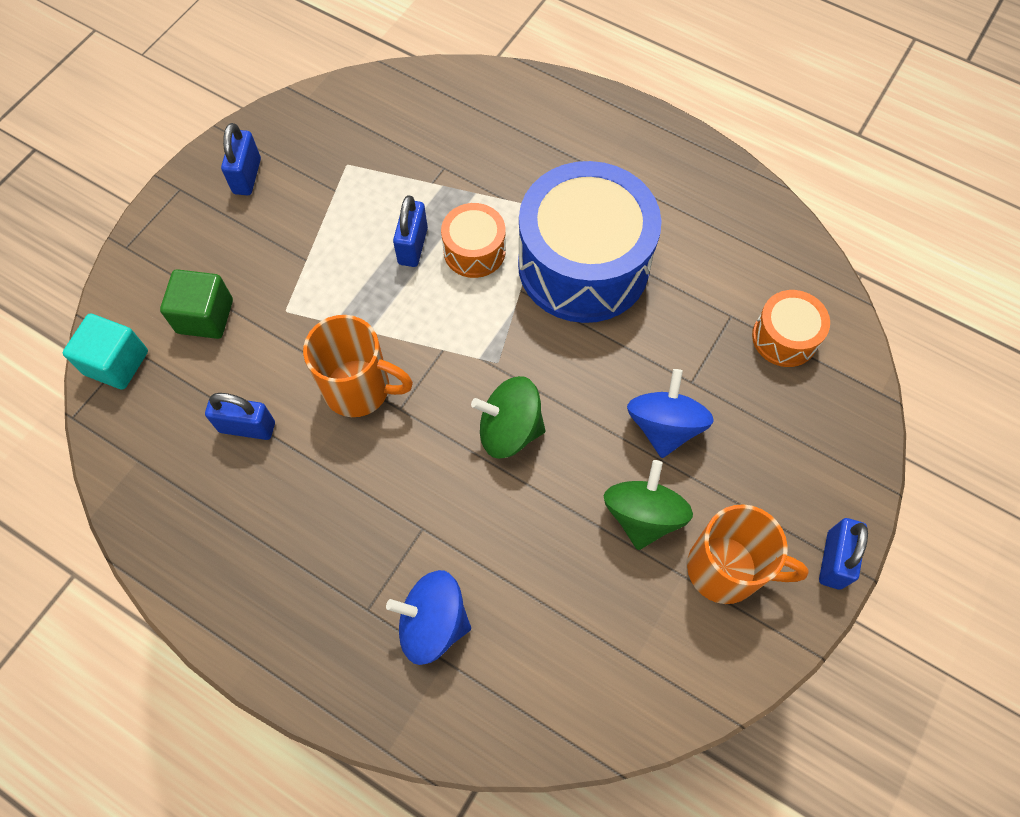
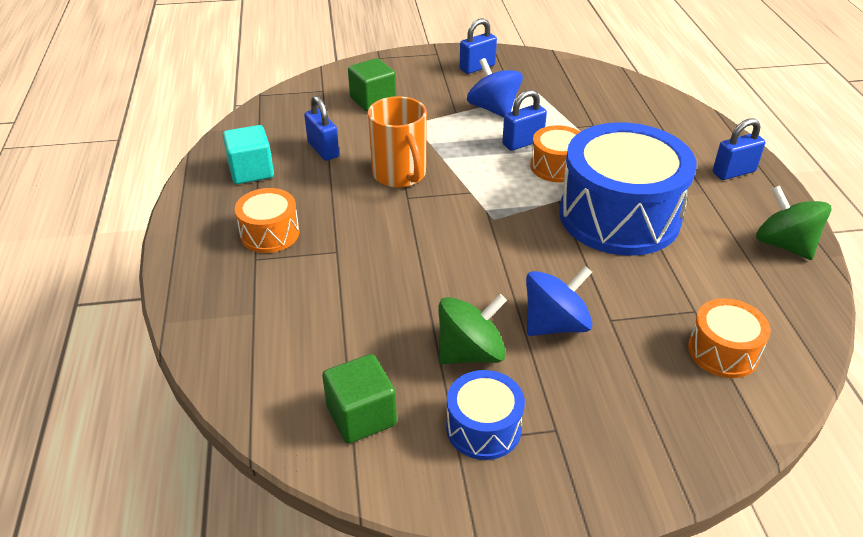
camera: 50 degrees right, 25 degrees down
(116, 363) = (308, 90): turquoise cube -> turquoise cube (251, 171)
(340, 571) = (270, 233): none -> orange drum
(433, 623) = (275, 292): blue spinning top -> blue spinning top (493, 109)
(509, 430) = (453, 250): green spinning top -> green spinning top (784, 245)
(643, 653) = (361, 416): none -> green cube
(726, 569) = (483, 428): orange mug -> blue drum
(834, 560) = (574, 499): blue padlock -> blue padlock (733, 172)

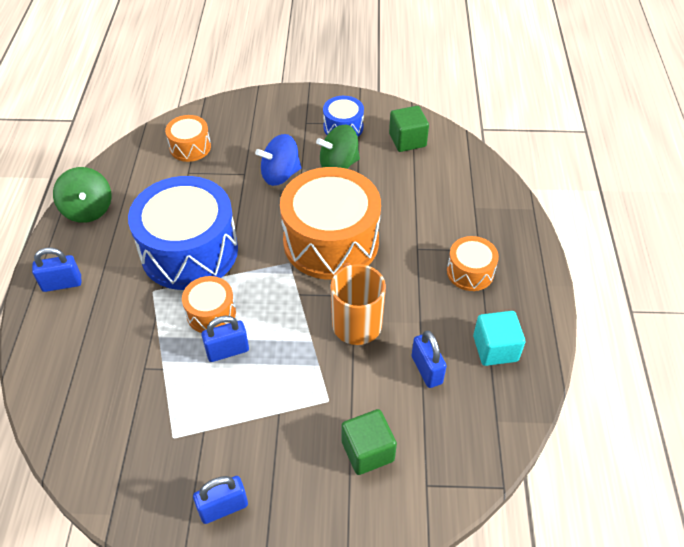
camera: 170 degrees left, 10 degrees up
(450, 246) = (331, 241): none -> orange drum
(493, 109) = (236, 412): blue spinning top -> none

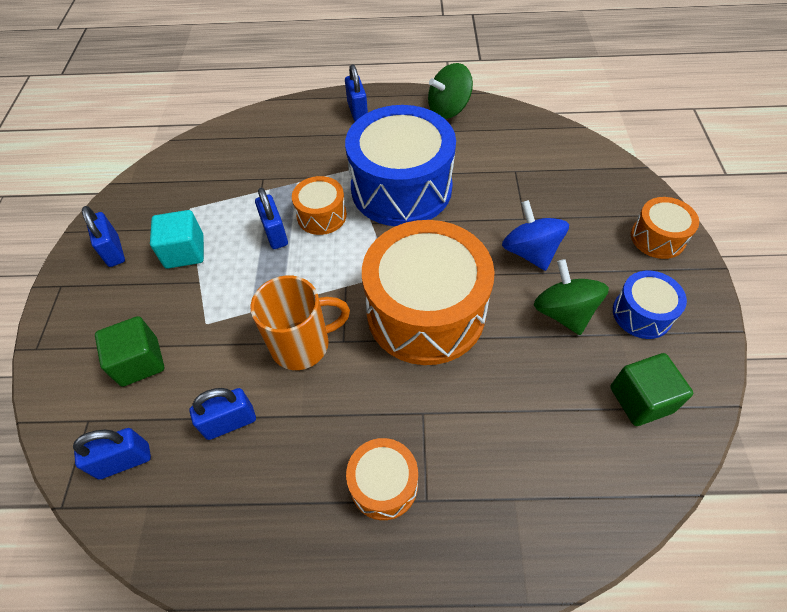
camera: 90 degrees right, 5 degrees up
(190, 147) = (556, 166): orange drum -> orange drum (657, 238)
(462, 445) = (124, 461): none -> blue padlock
(495, 348) = (252, 512): turquoise cube -> turquoise cube (185, 252)

